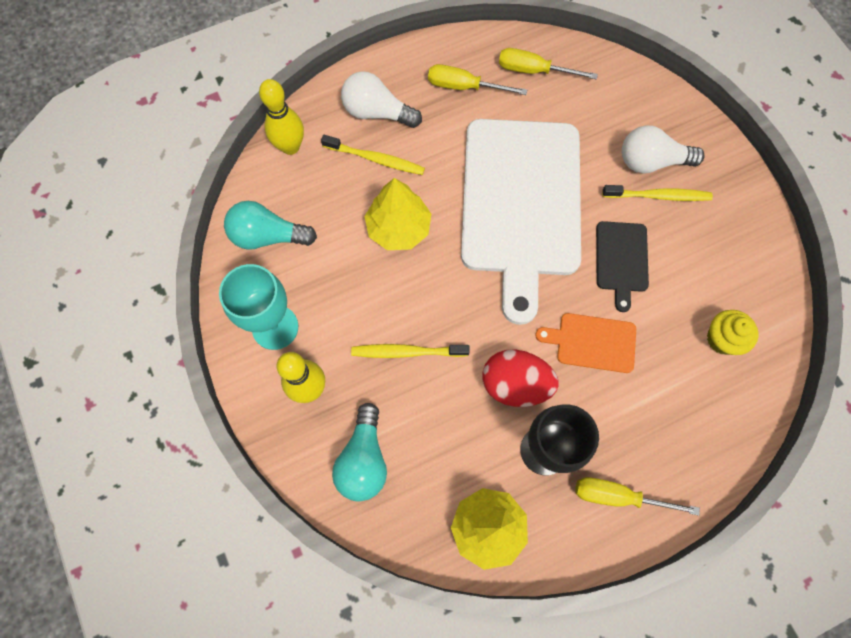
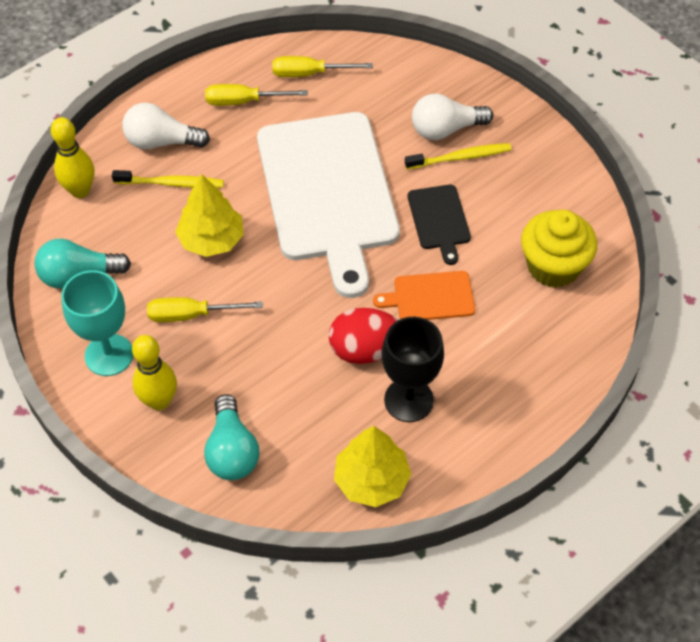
camera: 15 degrees left, 15 degrees down
(407, 352) = (250, 346): yellow toothbrush -> none
(618, 496) = (490, 422): yellow screwdriver -> yellow screwdriver (191, 315)
(722, 339) = (553, 266): yellow cupcake -> yellow cupcake, size x1.64

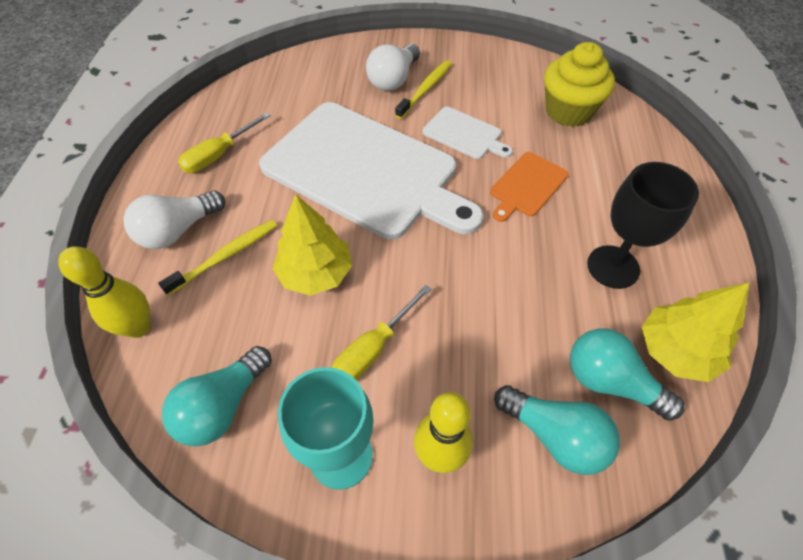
camera: 45 degrees left, 0 degrees up
(304, 456) = (610, 382): none -> turquoise light bulb
(309, 74) = (251, 105): yellow screwdriver -> none
(365, 350) = (537, 258): red egg -> none
(439, 220) = (464, 134): black cutting board -> white cutting board

